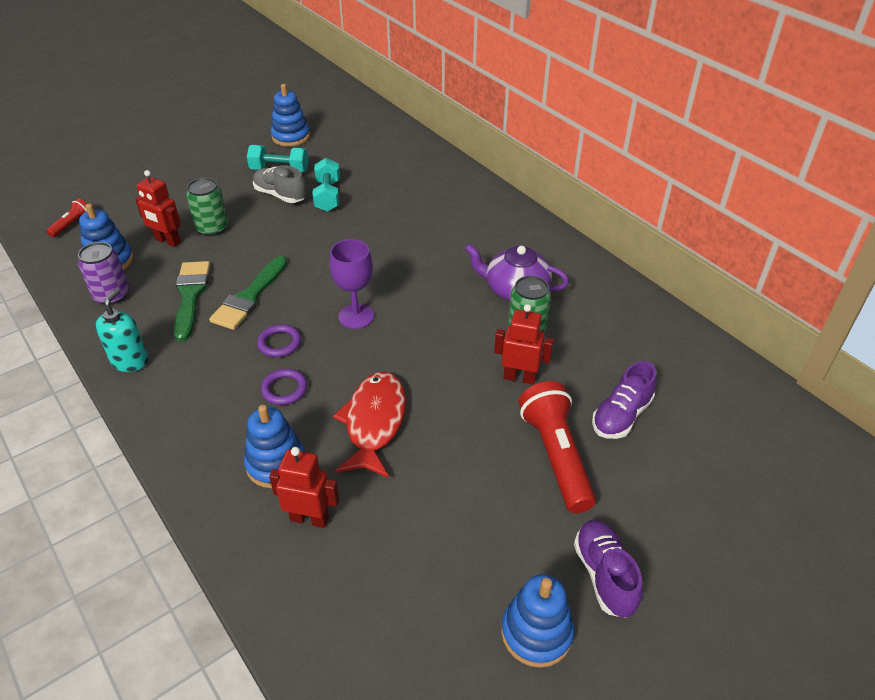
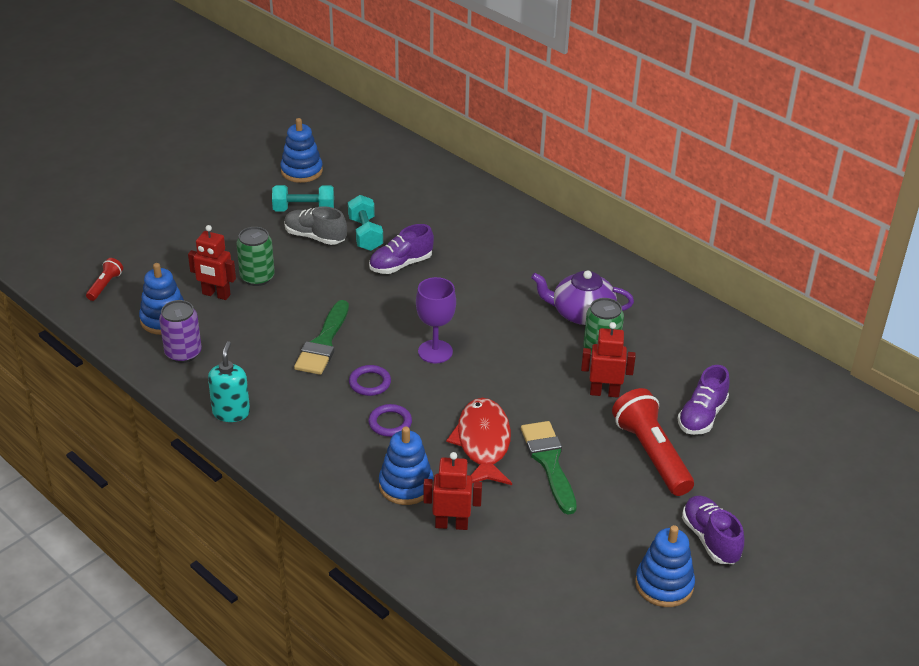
camera: 10 degrees left, 5 degrees down
(190, 295) = (264, 346): green brush -> green brush (549, 462)
(351, 227) = (401, 265): none -> purple shoe

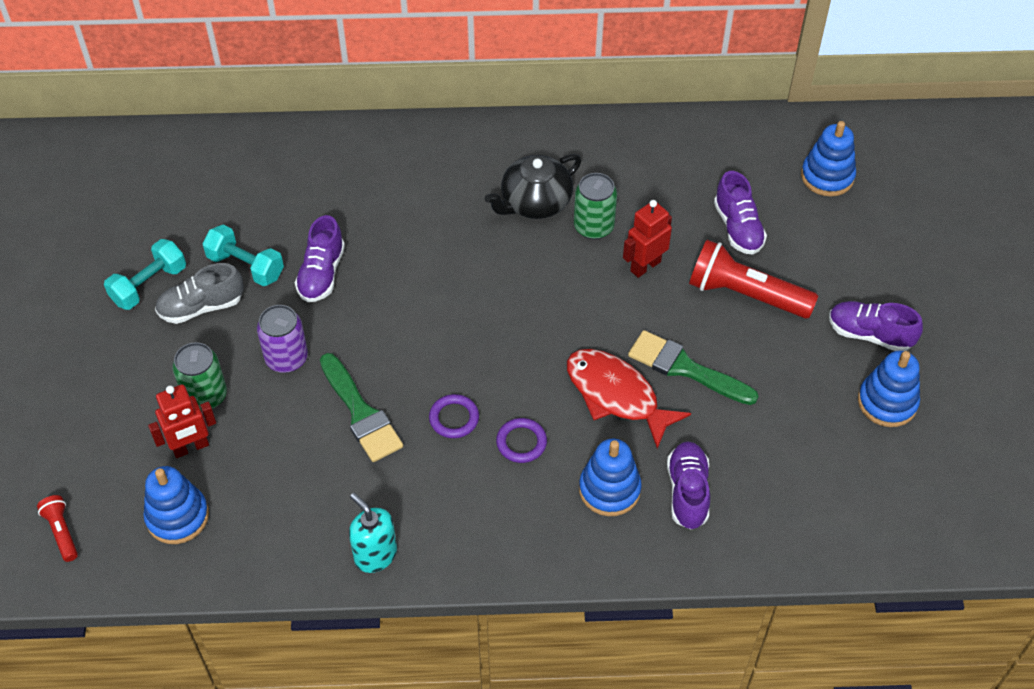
camera: 45 degrees left, 15 degrees up
(183, 353) = (246, 535): purple can -> purple can (286, 358)
(301, 171) = (86, 242): blue stacking toy -> blue stacking toy (827, 176)
(435, 352) = (467, 340): purple goblet -> none
(451, 524) = (687, 492): red robot -> purple shoe
(581, 313) = (535, 202): purple teapot -> black teapot

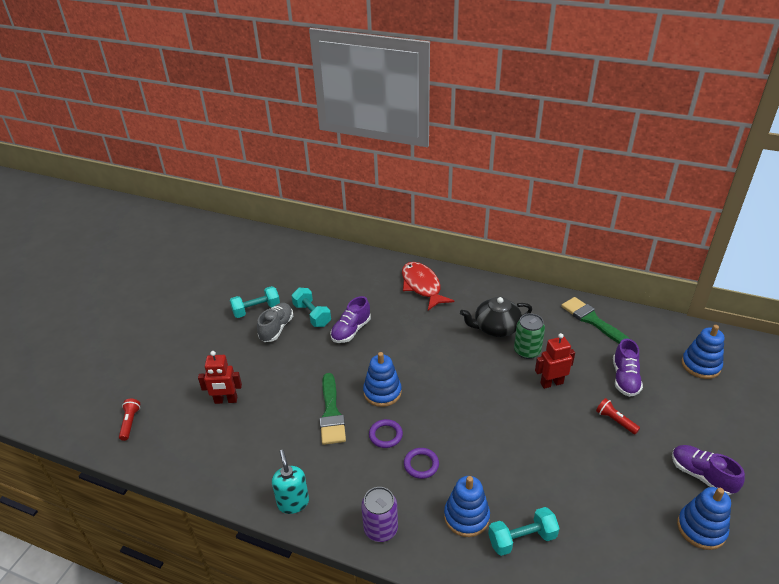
camera: 25 degrees right, 15 degrees down
(177, 517) = (195, 436): blue stacking toy -> blue stacking toy (382, 392)
(201, 307) = (276, 328): grey shoe -> grey shoe turned 105 degrees clockwise
(205, 396) = (250, 375): green can -> none
(286, 358) = (306, 369): purple can -> purple can (380, 529)
(616, 395) = (498, 456): red fish -> red fish (422, 286)
(685, 368) = (553, 454): green brush -> green brush (592, 320)
(687, 492) = (522, 539): purple shoe -> turquoise dumbbell
(745, 294) = (615, 421): red flashlight -> red flashlight, size x0.49

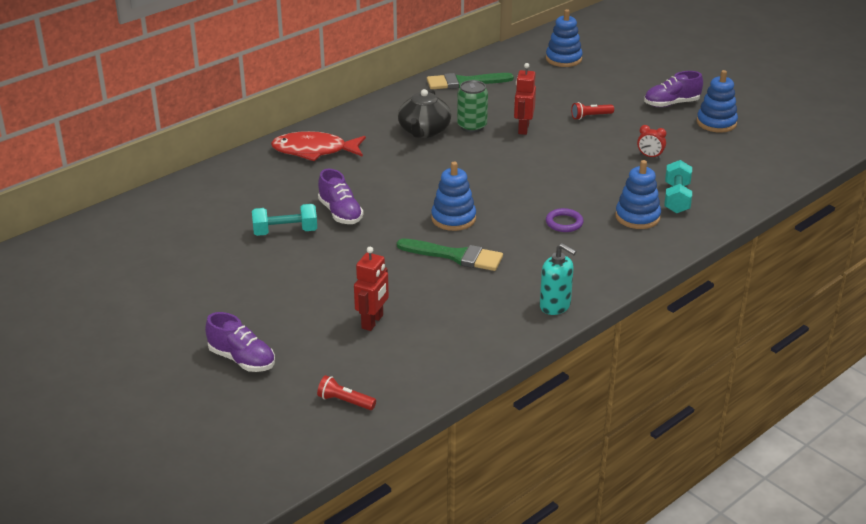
camera: 65 degrees left, 5 degrees down
(256, 310) = (231, 269): turquoise dumbbell -> none
(276, 328) = (283, 261): grey shoe -> none
(293, 502) = (555, 306): turquoise soap dispenser -> turquoise soap dispenser turned 150 degrees counterclockwise
(380, 529) = (620, 264): purple can -> none
(385, 435) = (512, 232): purple ring -> none
(582, 491) = (650, 156): none -> red clock
(625, 378) = (548, 95): purple shoe -> purple shoe (242, 359)

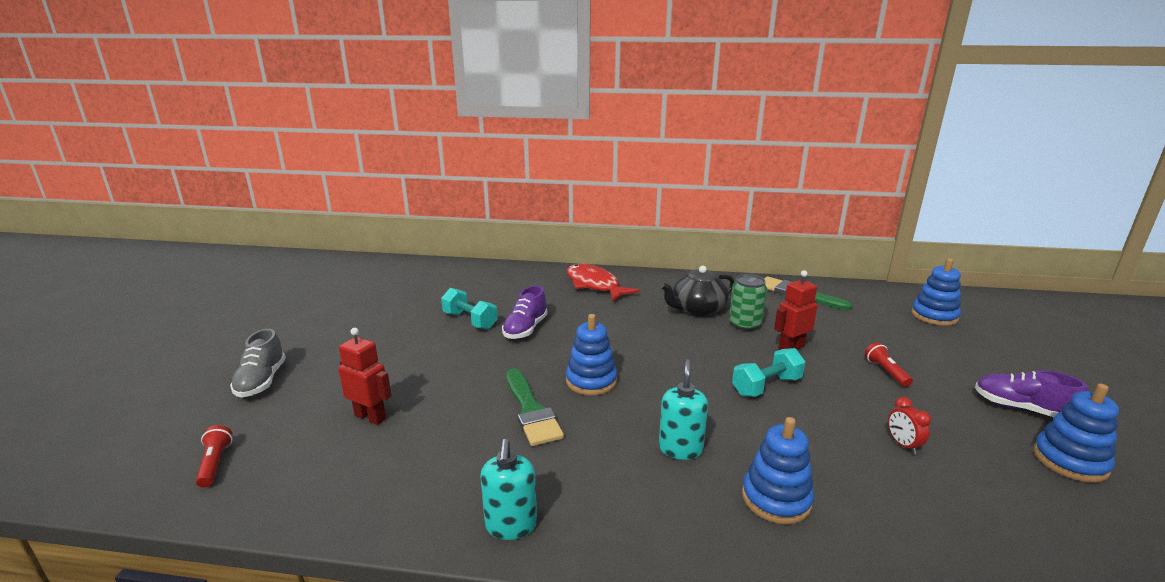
camera: 50 degrees right, 10 degrees down
(242, 359) = (262, 381): purple shoe -> grey shoe
(372, 322) = (370, 417): red robot -> red robot turned 135 degrees counterclockwise
(564, 223) = (680, 449): purple ring -> turquoise soap dispenser
(590, 116) = (886, 372): red flashlight -> red flashlight turned 45 degrees clockwise
(676, 198) = (867, 512): turquoise dumbbell -> turquoise dumbbell (766, 386)

